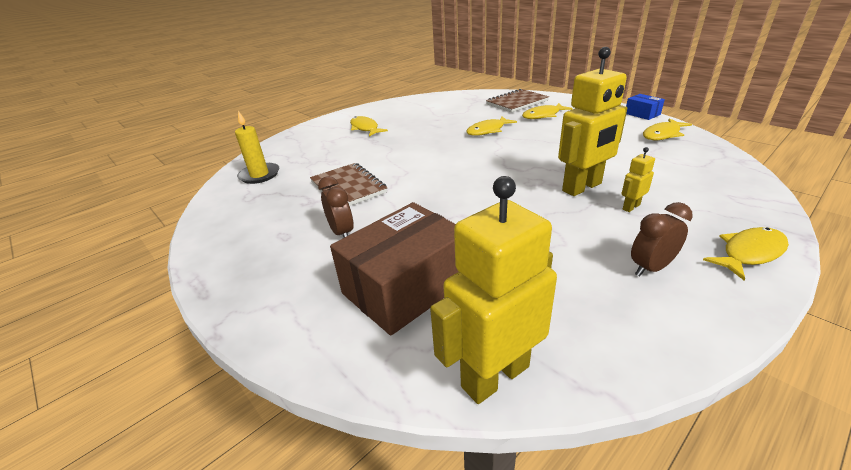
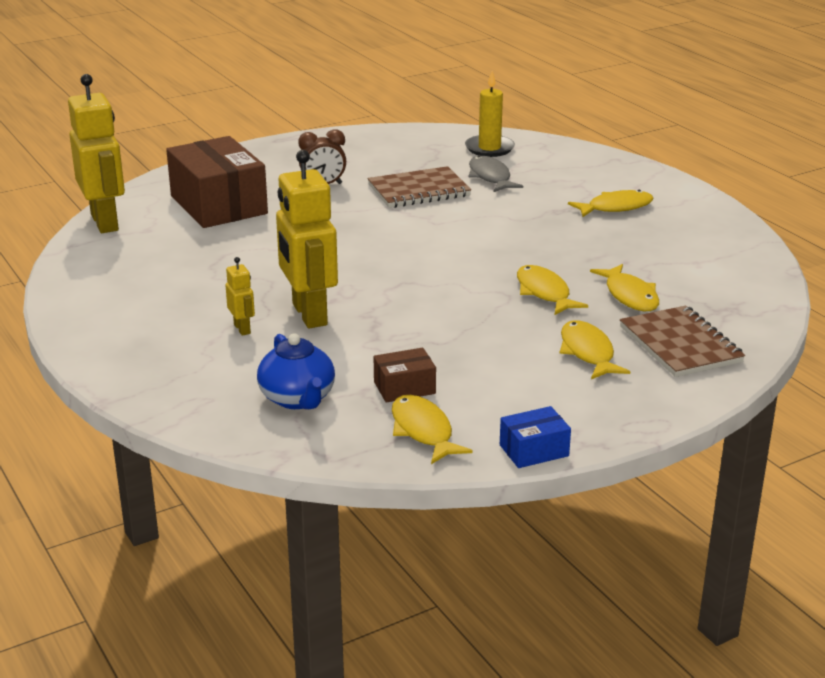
camera: 100 degrees right, 5 degrees down
(319, 167) = (490, 177): none -> grey fish
(630, 145) = (404, 388): none -> brown box
(650, 268) = (143, 304): brown clock -> none
(684, 169) = (298, 399): none -> blue teapot
(749, 253) = (114, 358): yellow fish -> yellow fish (630, 296)

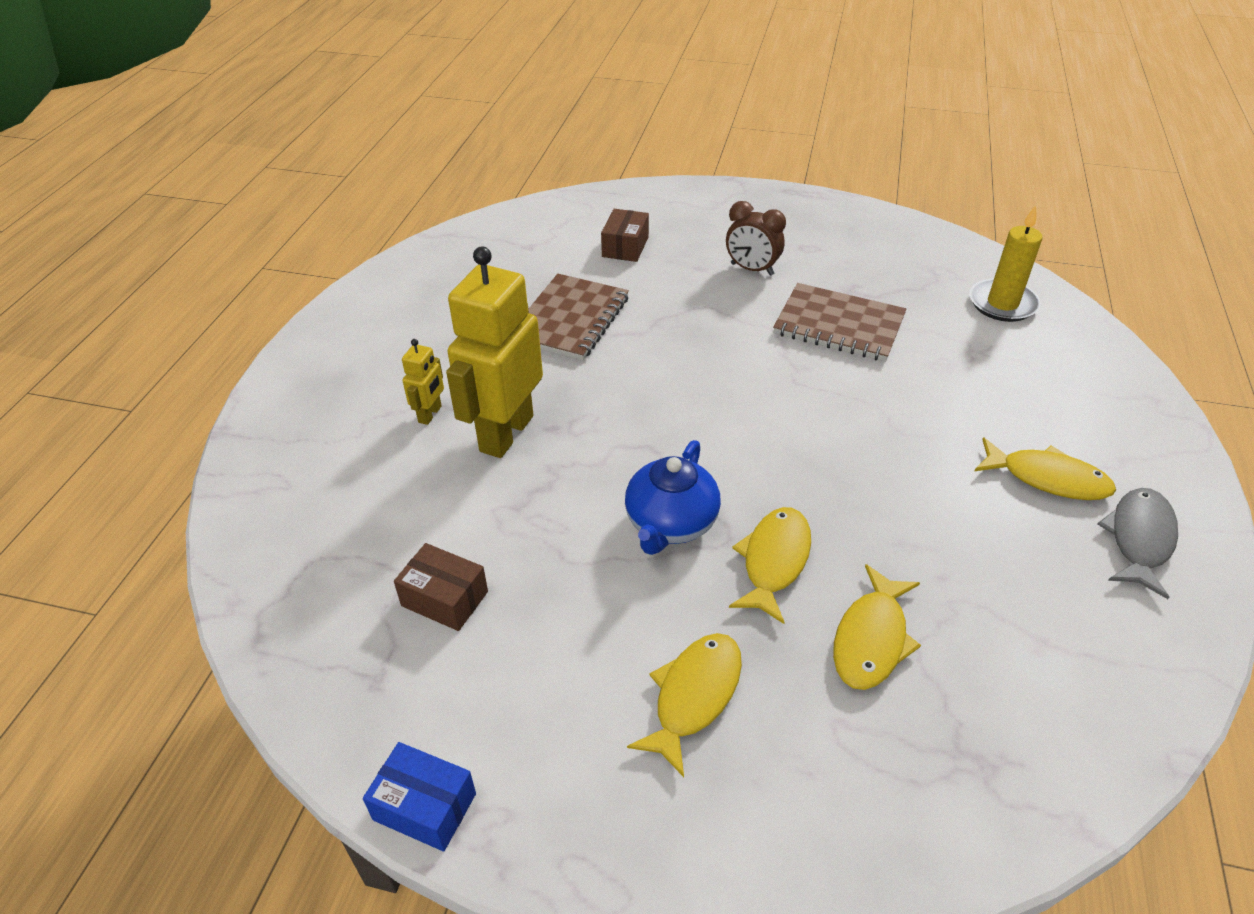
camera: 45 degrees right, 15 degrees up
(105, 222) = (511, 221): yellow robot -> none
(218, 205) = (625, 247): brown box -> brown box, size x0.46
(298, 399) = (344, 539): blue teapot -> blue teapot (670, 524)
(423, 431) = (374, 677): yellow fish -> none
(490, 177) = (947, 347): grey fish -> grey fish (1139, 539)
(680, 344) = (825, 775): brown notebook -> brown notebook (570, 320)

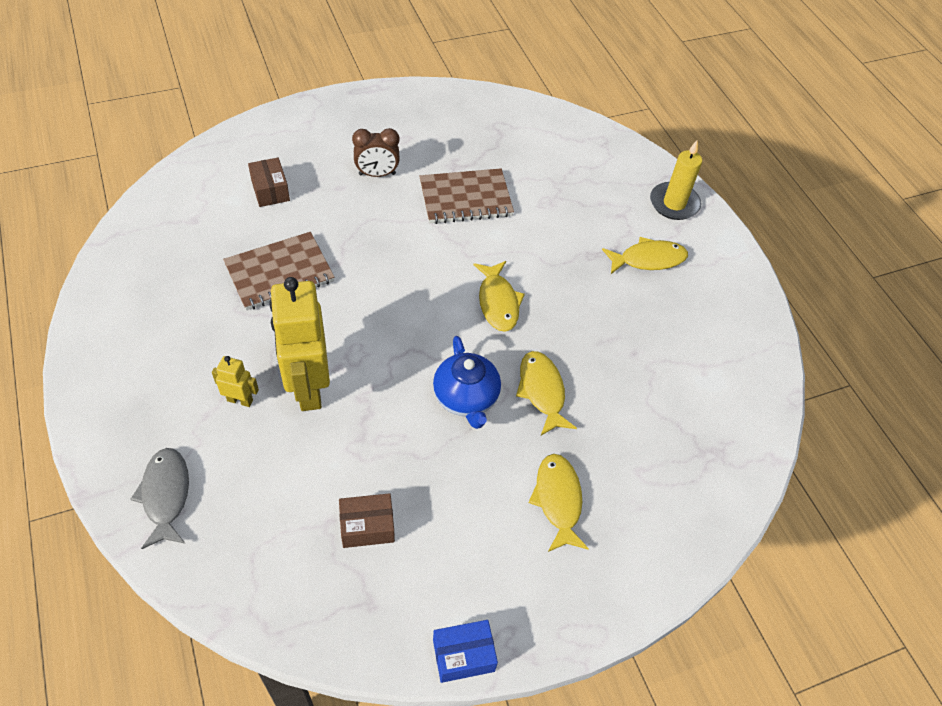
camera: 40 degrees left, 10 degrees up
(430, 414) = (240, 400): yellow robot -> yellow robot turned 60 degrees counterclockwise
(570, 320) = (279, 273): brown notebook -> brown notebook turned 75 degrees clockwise
(871, 639) = (623, 411): yellow fish -> yellow fish (498, 302)
(1002, 304) = (551, 139): yellow candle -> yellow candle (674, 203)
(1139, 539) = (712, 277): grey fish -> grey fish (166, 495)

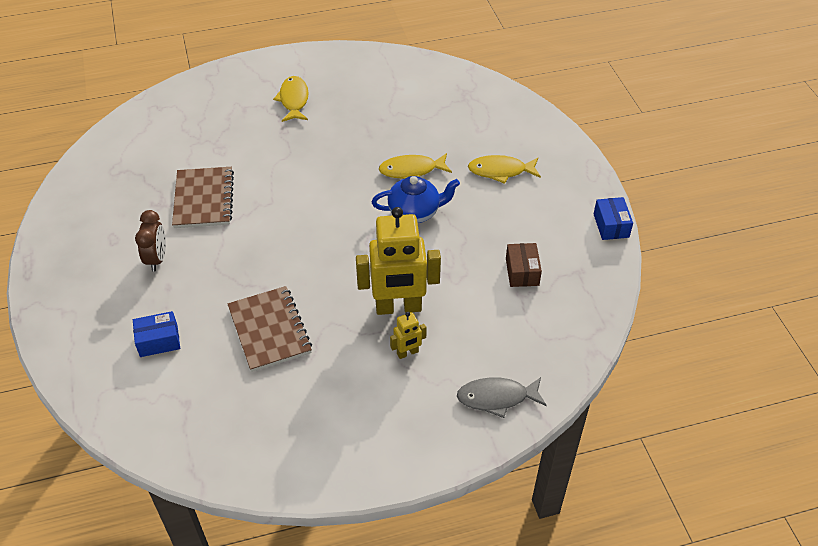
camera: 80 degrees left, 5 degrees down
(240, 400) = (407, 353): yellow robot -> yellow robot turned 135 degrees counterclockwise
(270, 190) = (159, 341): brown box -> blue box
(498, 302) = (324, 187): yellow fish -> none
(674, 203) = (238, 78): yellow candle -> none

